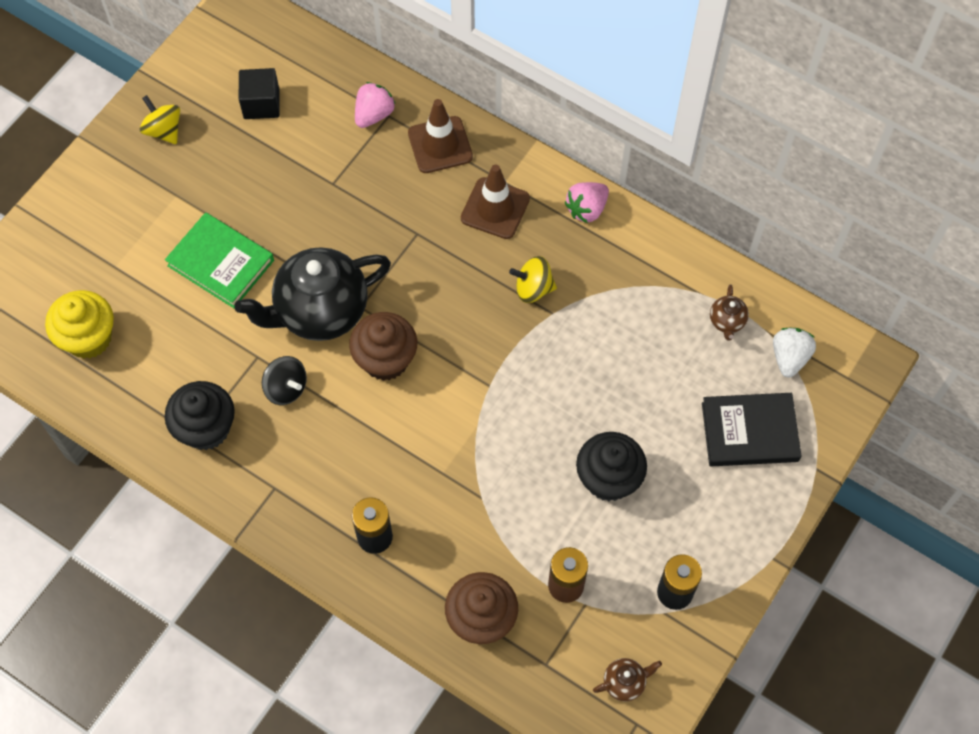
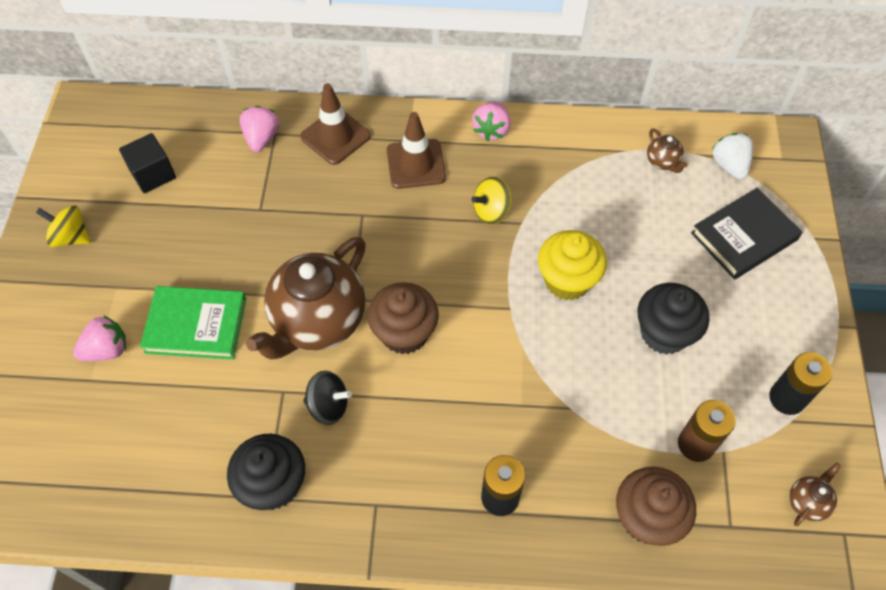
camera: 30 degrees left, 5 degrees down
(88, 338) = (101, 461): yellow cupcake -> yellow cupcake (567, 280)
(140, 247) = (107, 350): none -> pink strawberry
(320, 311) = (317, 321): black teapot -> brown teapot

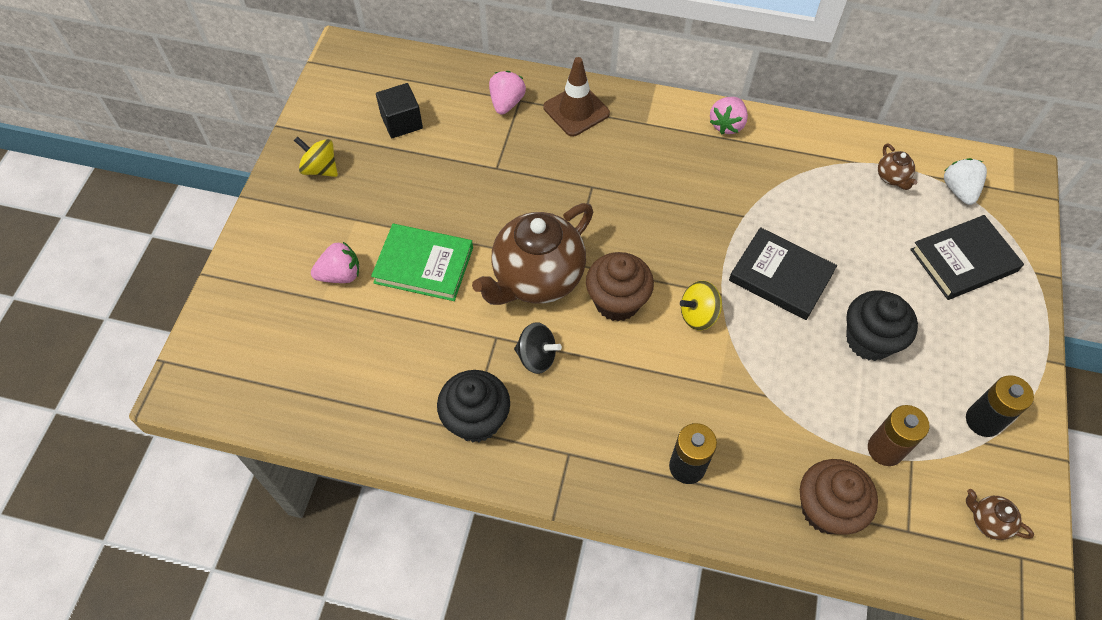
camera: 10 degrees right, 0 degrees up
(416, 164) = (649, 146): brown traffic cone -> none
(491, 211) = (716, 201): yellow spinning top -> yellow spinning top (698, 315)
(567, 280) = (781, 276): yellow cupcake -> black book
(807, 502) = (988, 521): brown teapot -> brown teapot turned 105 degrees counterclockwise

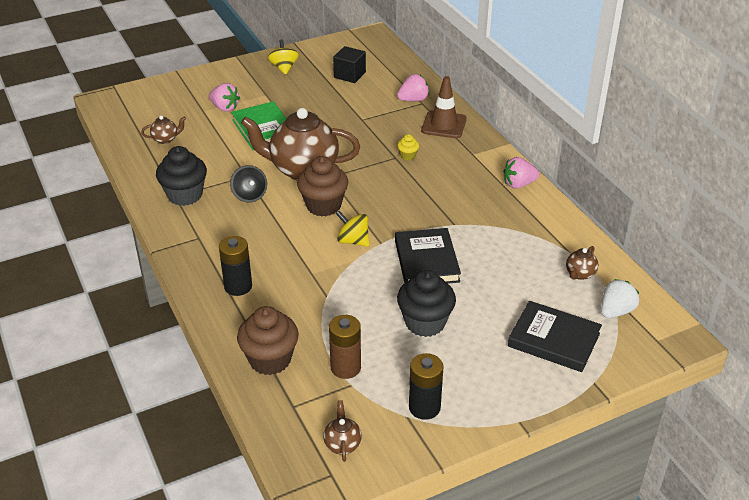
camera: 50 degrees right, 20 degrees down
(343, 373) = (165, 139): none -> brown teapot
(600, 175) = (408, 156): none -> yellow cupcake

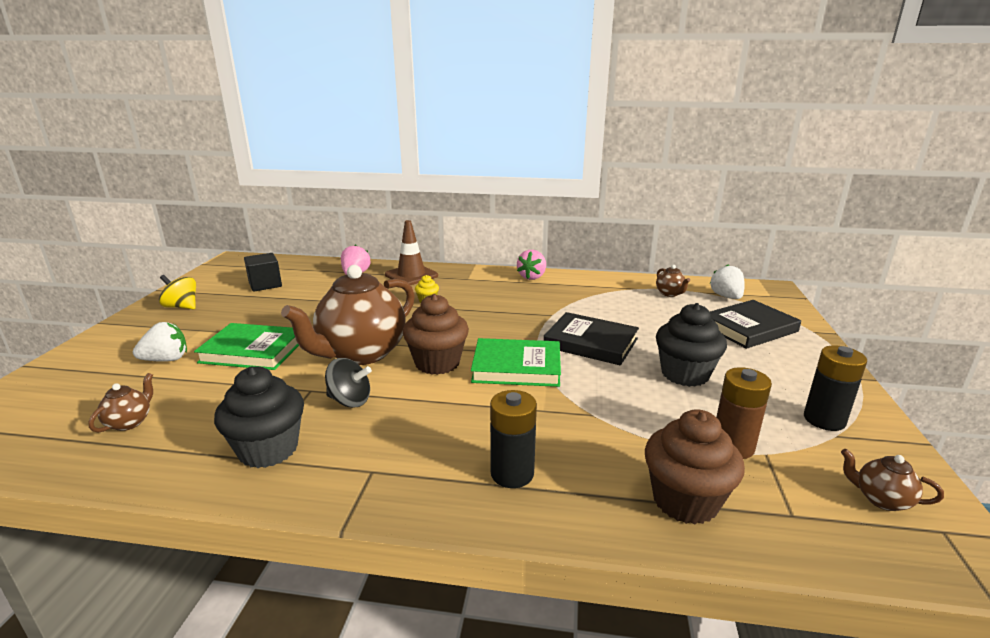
camera: 55 degrees left, 15 degrees down
(225, 108) = (166, 360): pink strawberry -> white strawberry
(353, 241) = (516, 367): yellow spinning top -> green book

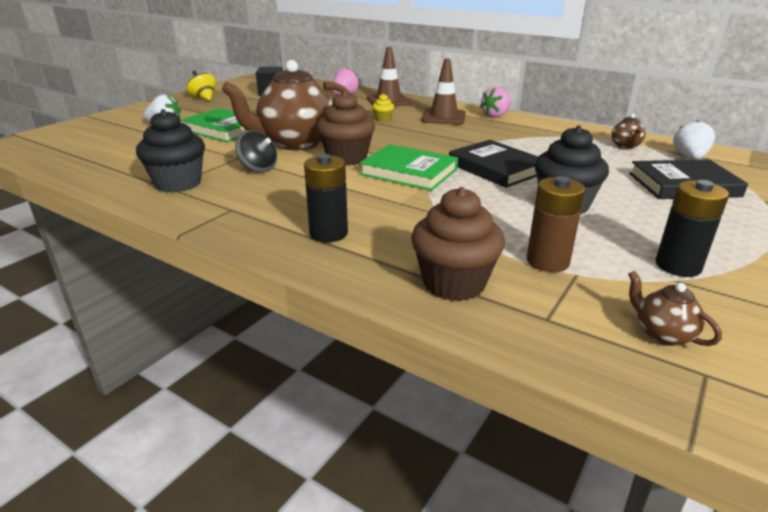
camera: 25 degrees right, 5 degrees up
(130, 422) = (114, 153): brown teapot -> none
(485, 287) = (443, 117): none -> brown traffic cone

